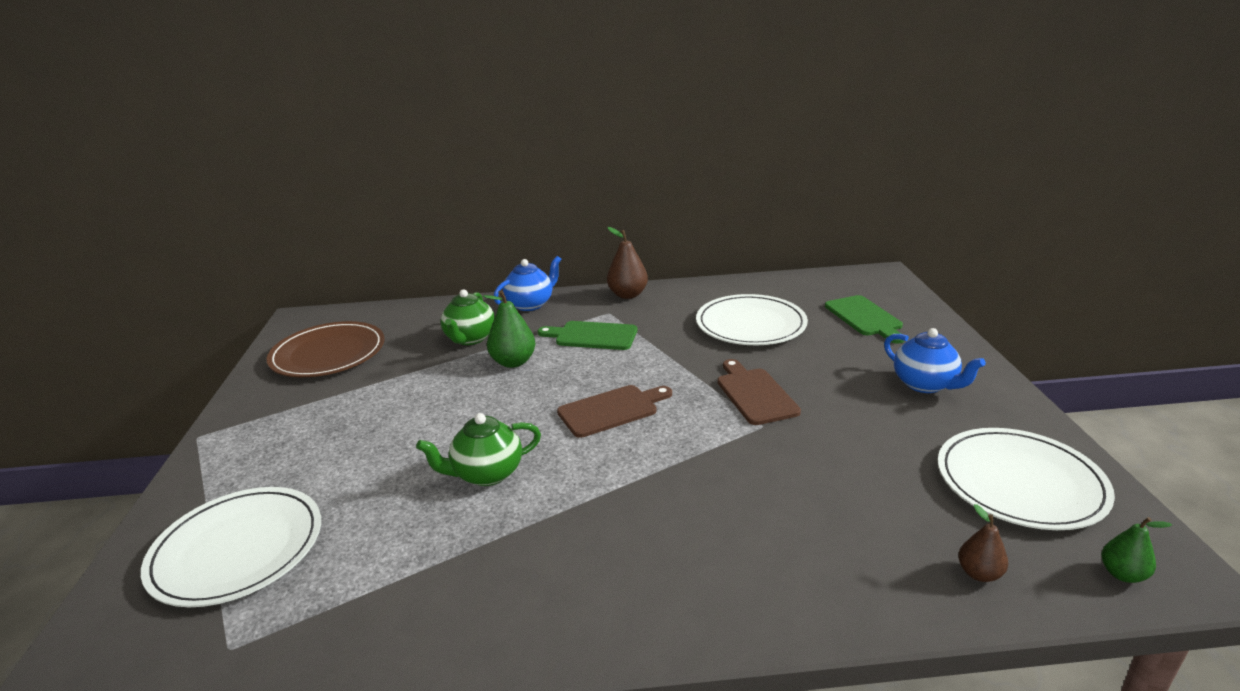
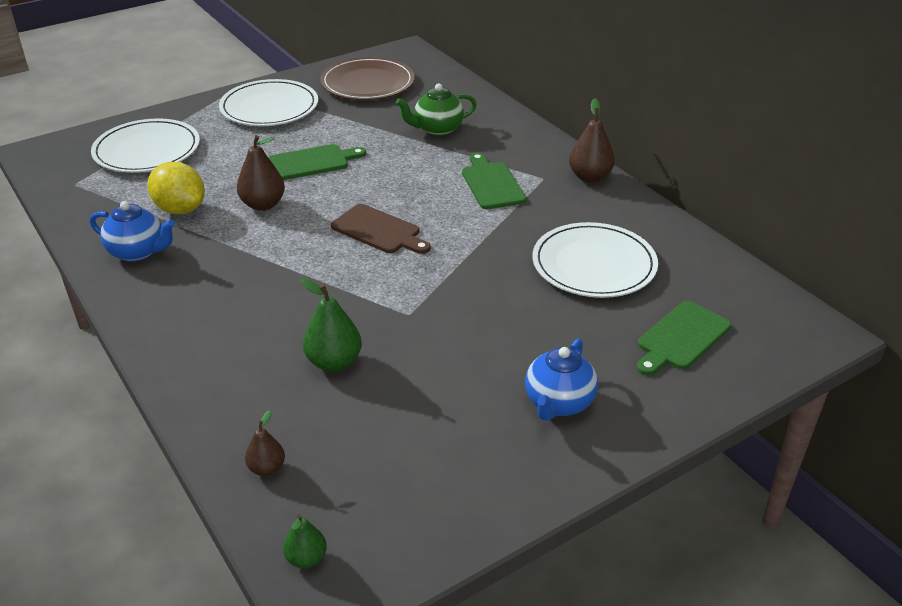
camera: 60 degrees right, 10 degrees up
(424, 544) = (180, 209): none -> yellow lemon
(439, 421) = (312, 162): none -> green cutting board
(486, 474) = (263, 205): green teapot -> brown pear
(513, 362) = (416, 162): green pear -> green pear (334, 362)
(530, 304) = (522, 134): blue teapot -> blue teapot (138, 252)
(755, 394) = (458, 298): brown cutting board -> none
(1020, 482) = (414, 486): white plate -> white plate (269, 107)

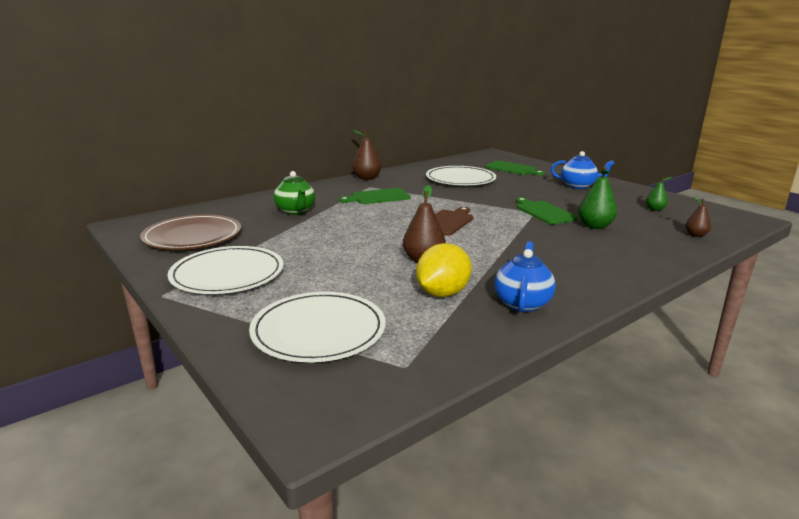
camera: 95 degrees left, 15 degrees down
(306, 558) = (736, 223): green pear -> green pear (655, 209)
(312, 162) = (348, 247): green cutting board -> green cutting board (544, 212)

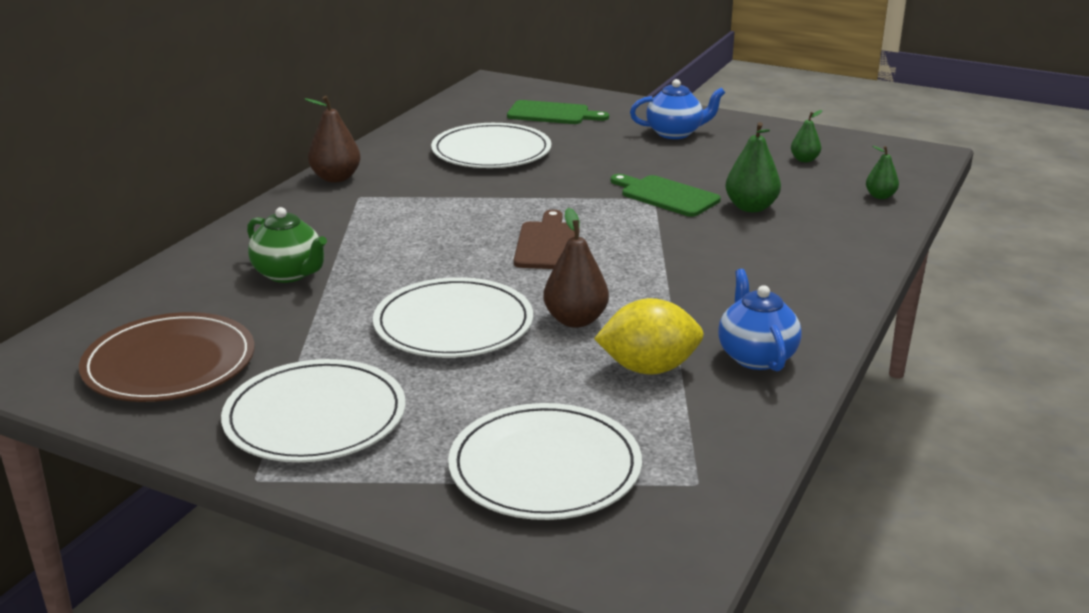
camera: 25 degrees left, 5 degrees up
(351, 248) = (453, 324): none -> white plate
(378, 197) = (395, 216): green cutting board -> none
(442, 293) = (648, 368): yellow lemon -> yellow lemon turned 75 degrees clockwise
(696, 235) = (880, 196): brown pear -> green pear

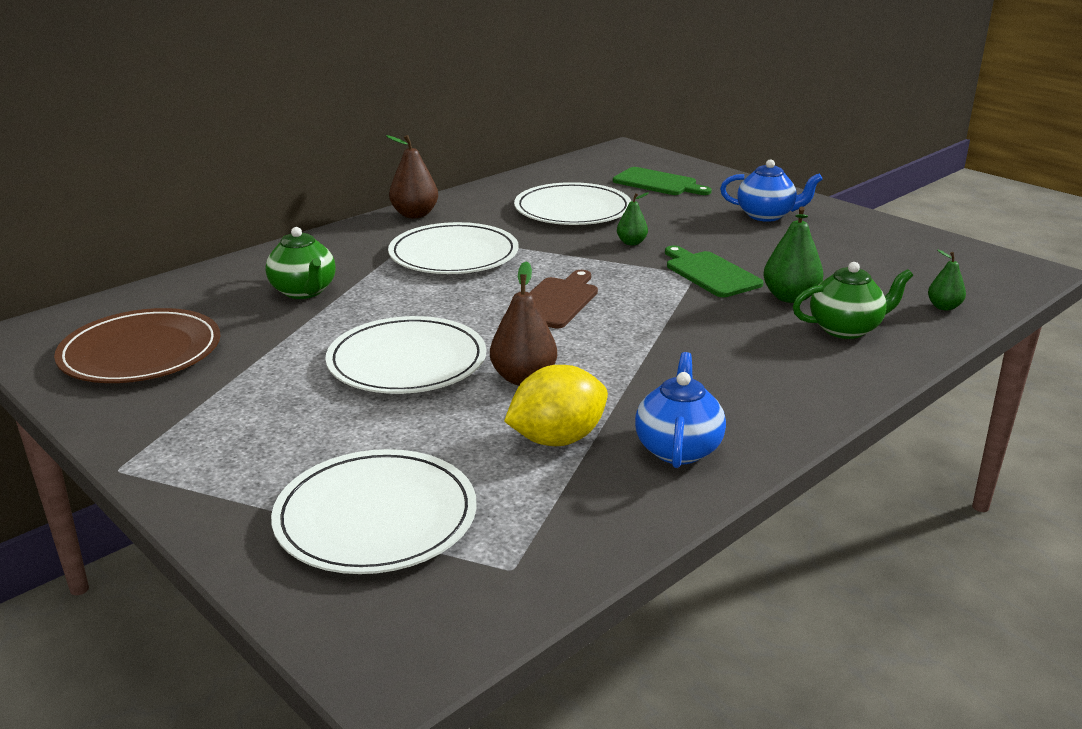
camera: 20 degrees right, 0 degrees up
(315, 417) = (215, 423): white plate -> white plate (453, 254)
(648, 368) = (557, 439): yellow lemon -> yellow lemon turned 45 degrees counterclockwise
(804, 160) = (885, 258): green pear -> green pear (631, 243)
(817, 228) = (846, 329): none -> green teapot

